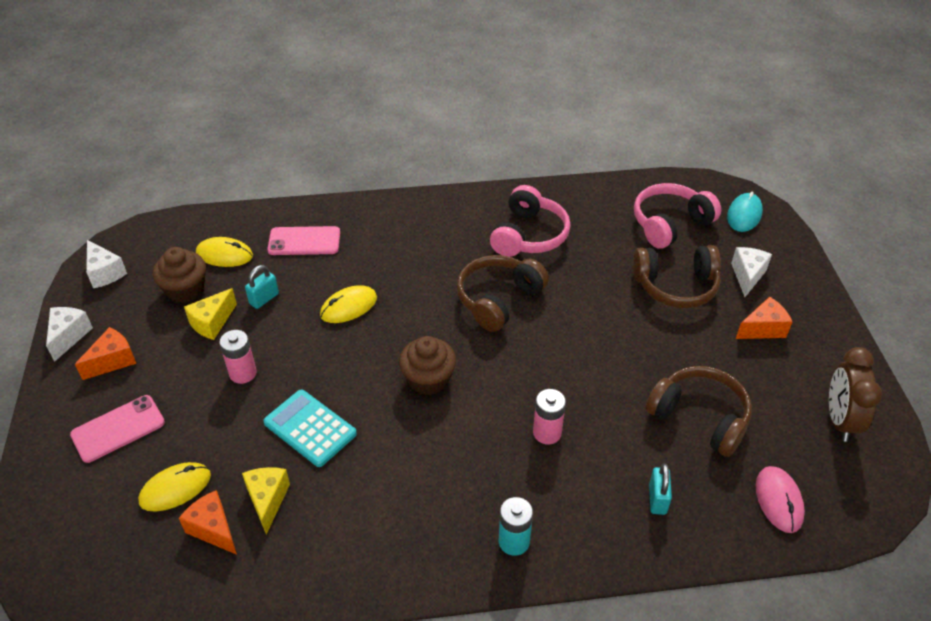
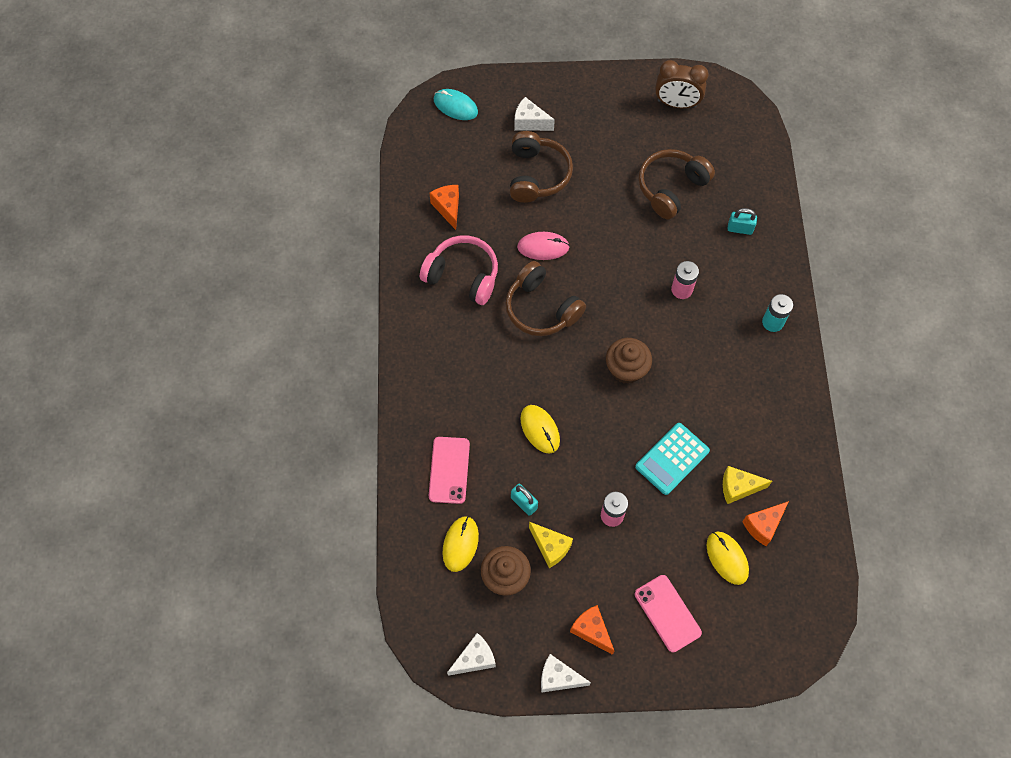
camera: 85 degrees left, 20 degrees up
(670, 224) = (461, 163): pink headphones -> none
(763, 329) = (588, 127): orange cheese -> orange cheese (448, 208)
(778, 500) = (741, 158): pink mouse -> pink mouse (543, 247)

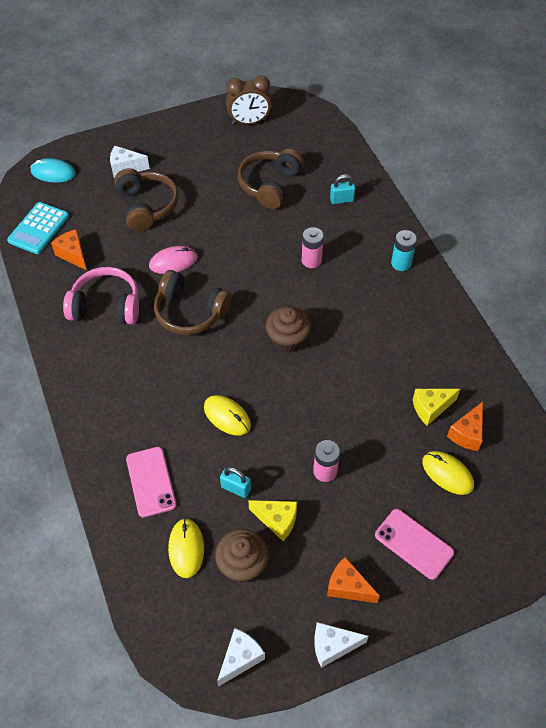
camera: 20 degrees left, 10 degrees down
(672, 459) = (360, 403): turquoise calculator -> turquoise calculator (38, 228)

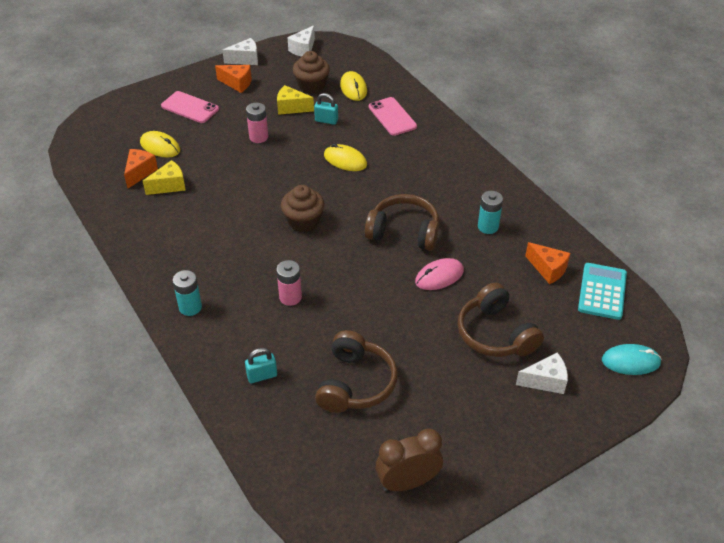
camera: 170 degrees right, 10 degrees down
(106, 306) = (488, 227): pink headphones -> turquoise battery

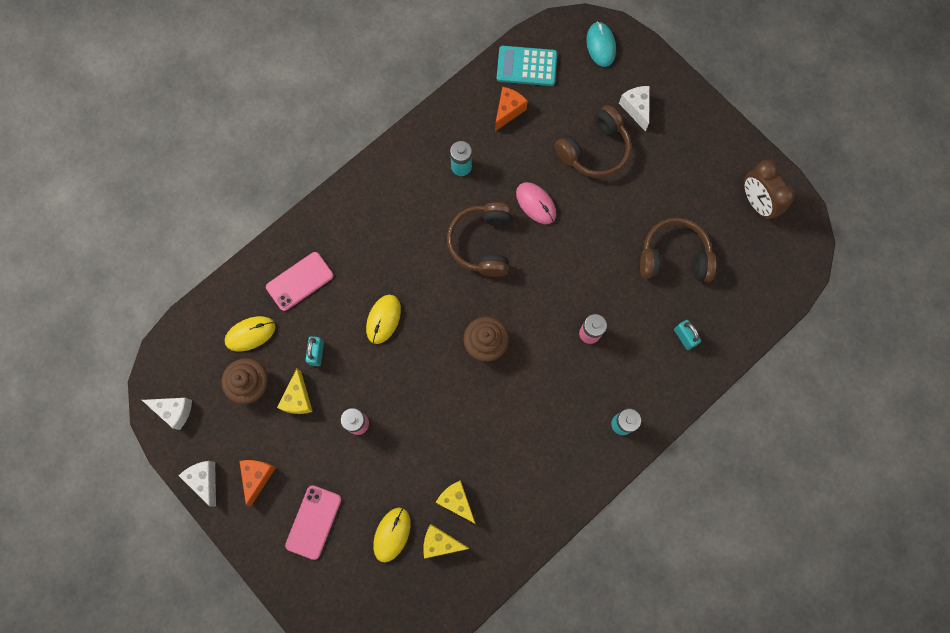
camera: 100 degrees left, 30 degrees up
(140, 172) = (440, 542): orange cheese -> yellow cheese

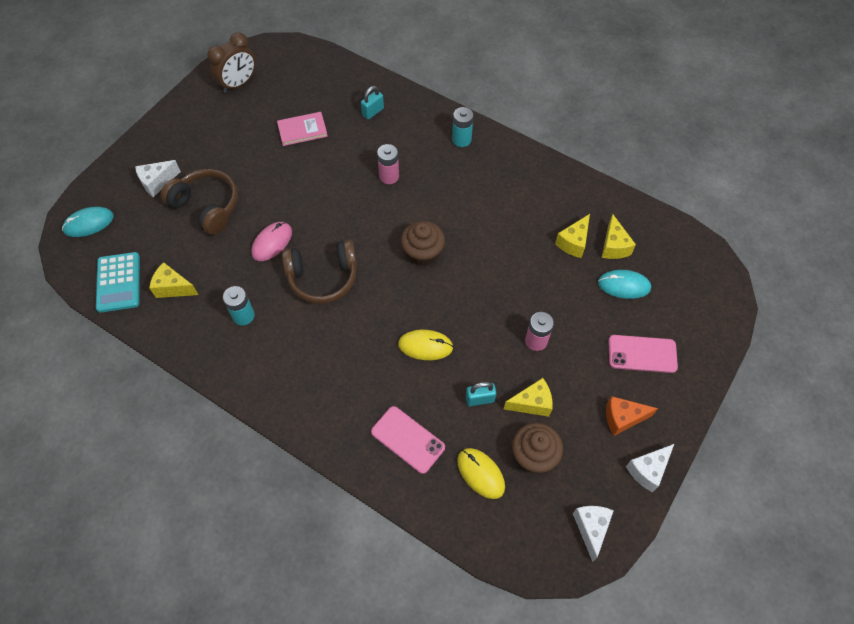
camera: 105 degrees left, 15 degrees down
(392, 534) = (624, 285): yellow mouse -> turquoise mouse
(508, 111) = (173, 288): orange cheese -> yellow cheese
(674, 257) = (302, 130): brown headphones -> pink book

